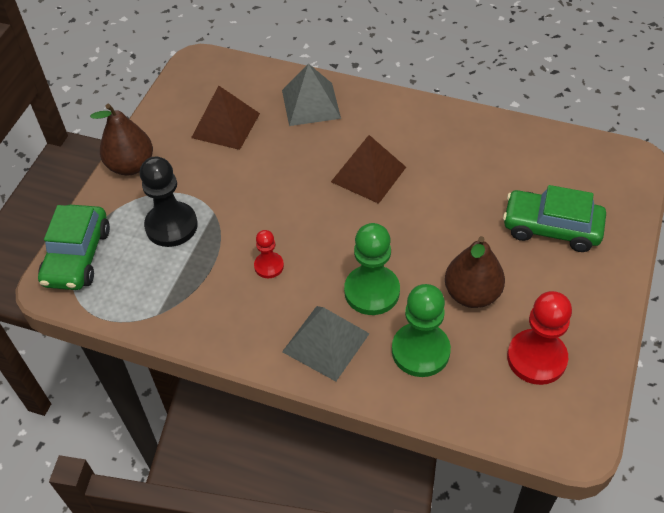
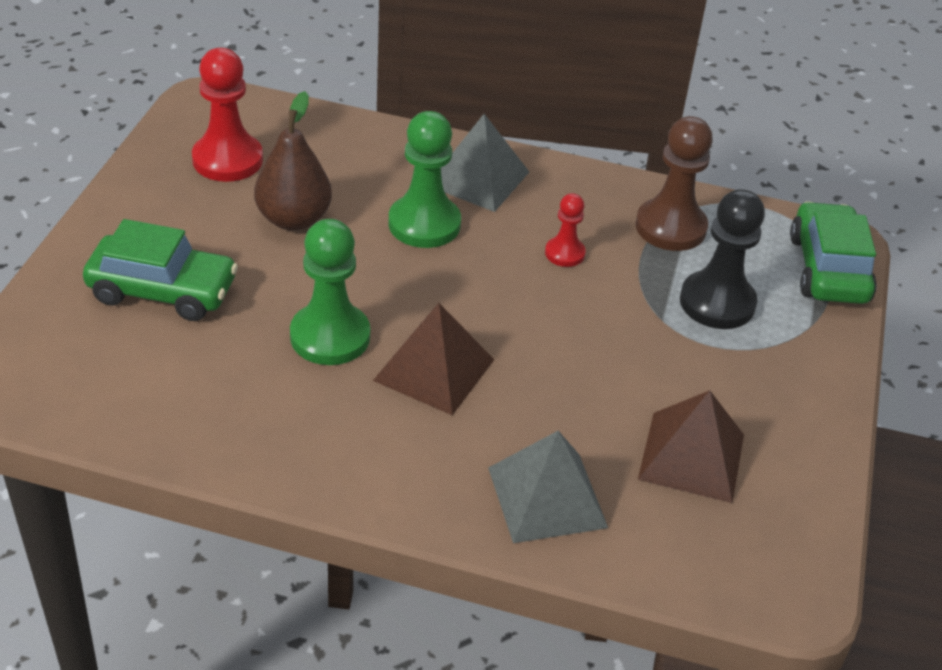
camera: 170 degrees right, 10 degrees down
(131, 165) = (820, 389): brown pear -> none
(181, 293) = (670, 227): none -> brown pawn
(420, 351) = (364, 169): green pawn -> green pawn (330, 336)

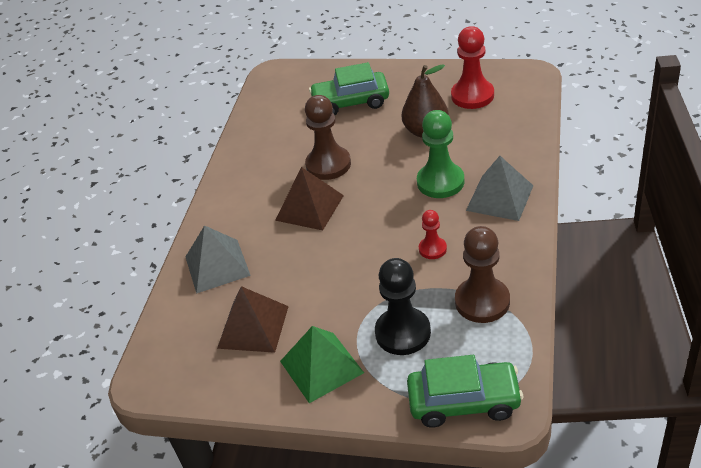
camera: 95 degrees right, 0 degrees up
(162, 291) = (350, 102): green car -> green car turned 75 degrees clockwise
(330, 336) = (328, 164): green pawn -> brown pawn
(772, 387) = (321, 367): none -> green pyramid

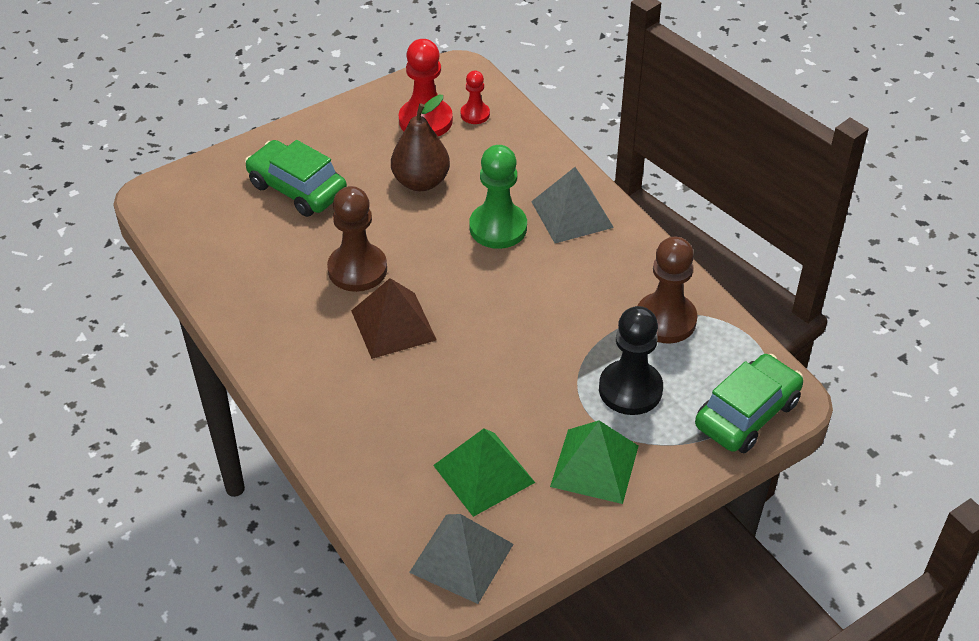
camera: 50 degrees left, 5 degrees up
(217, 266) = (367, 440): grey pyramid -> grey pyramid (462, 558)
(253, 327) = (484, 473): brown pyramid -> green pyramid
(350, 102) = (297, 188): green car -> green car turned 90 degrees clockwise
(432, 249) = (567, 297): red pawn -> red pawn (475, 114)

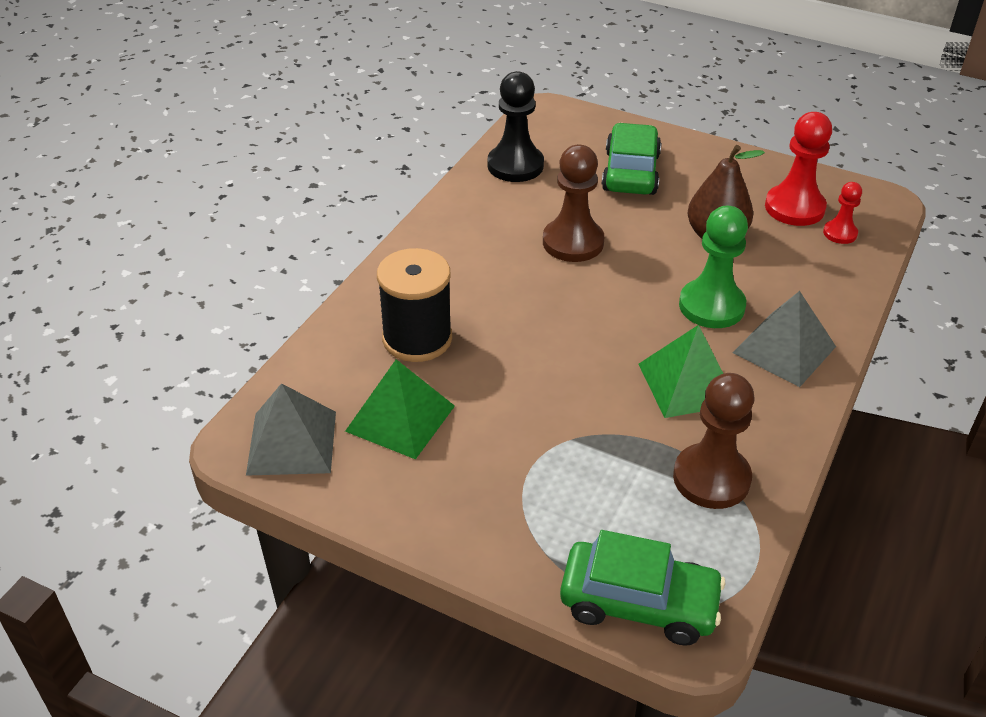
camera: 60 degrees right, 5 degrees down
(393, 325) = (528, 289): brown pyramid -> none
(398, 424) = (417, 338): none -> black spool
(594, 466) = (467, 496): green pyramid -> green pyramid (687, 383)
(630, 389) = (590, 486): black pawn -> black pawn (515, 165)

